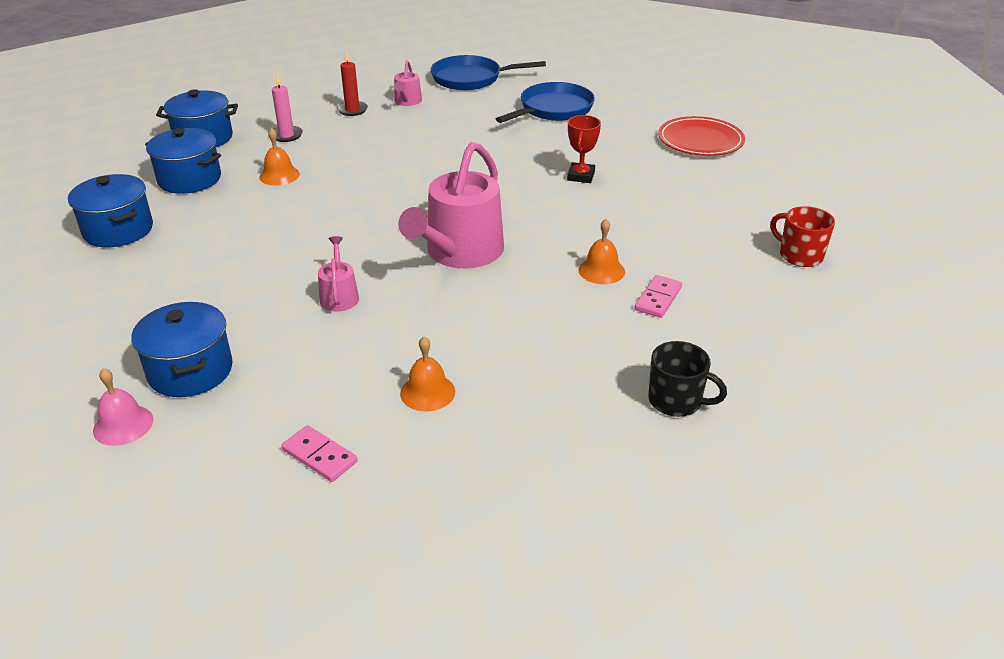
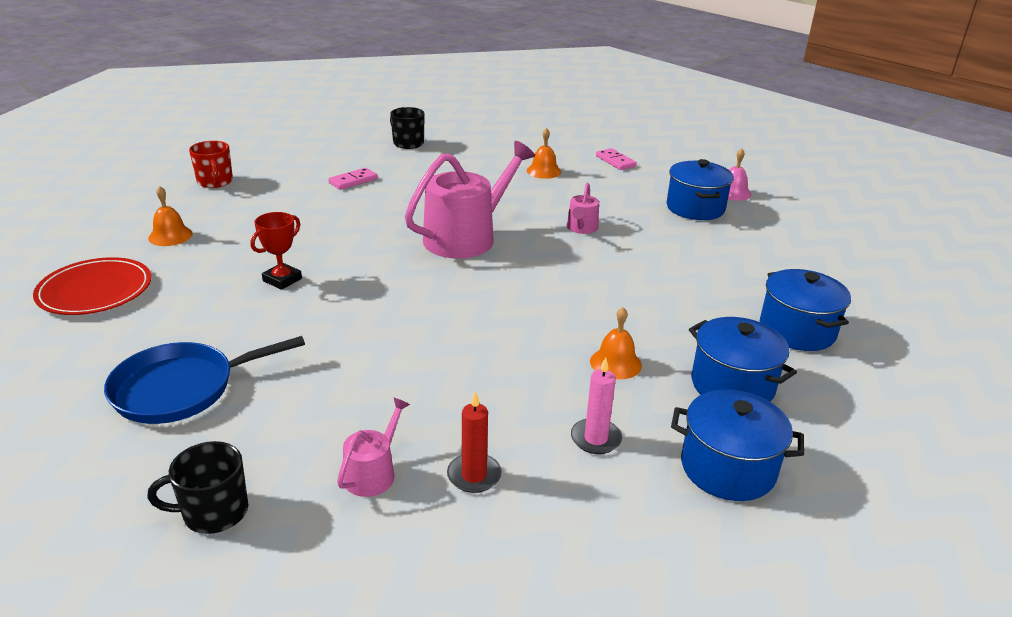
camera: 160 degrees left, 5 degrees down
(471, 78) = (214, 512): blue pan -> black mug
(601, 270) = (369, 203): orange bell -> orange bell (170, 236)

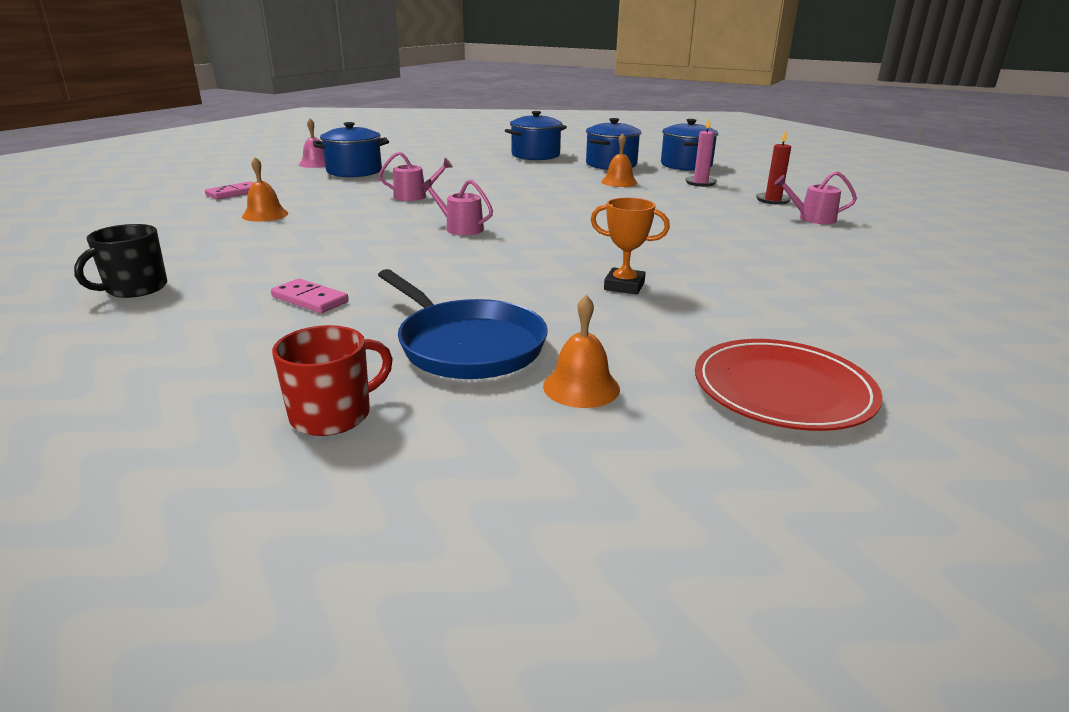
camera: 105 degrees left, 5 degrees down
(181, 388) = (845, 285): blue pan -> blue pan (467, 345)
(214, 512) = (918, 246): black mug -> none
(282, 280) = (624, 286): red trophy -> orange trophy
(466, 237) = (460, 228): pink watering can -> pink watering can, size x0.47

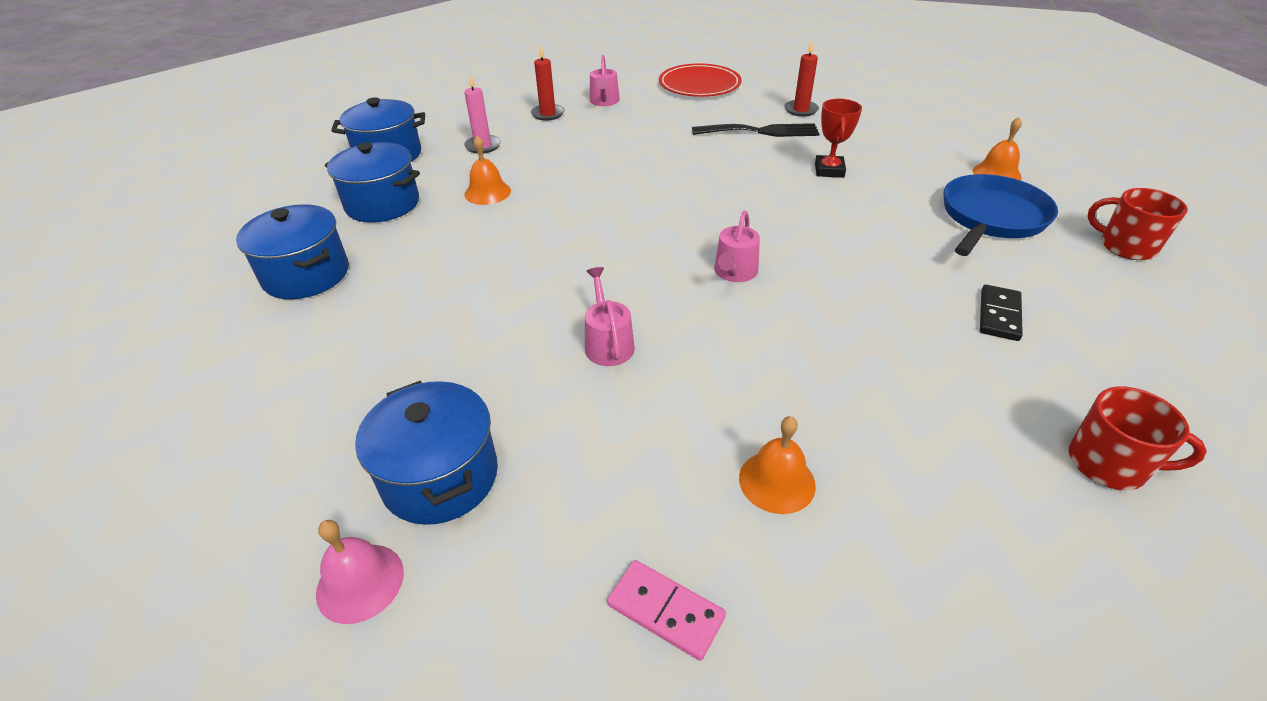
camera: 100 degrees left, 15 degrees up
(135, 288) = (1108, 464): black mug -> red mug
(310, 299) = (999, 315): pink domino -> black domino
(624, 286) = (829, 170): orange trophy -> red trophy
(737, 271) = (761, 131): none -> black fork
(782, 390) = (935, 123): red plate -> red plate (699, 85)
(815, 301) = (801, 110): none -> red candle

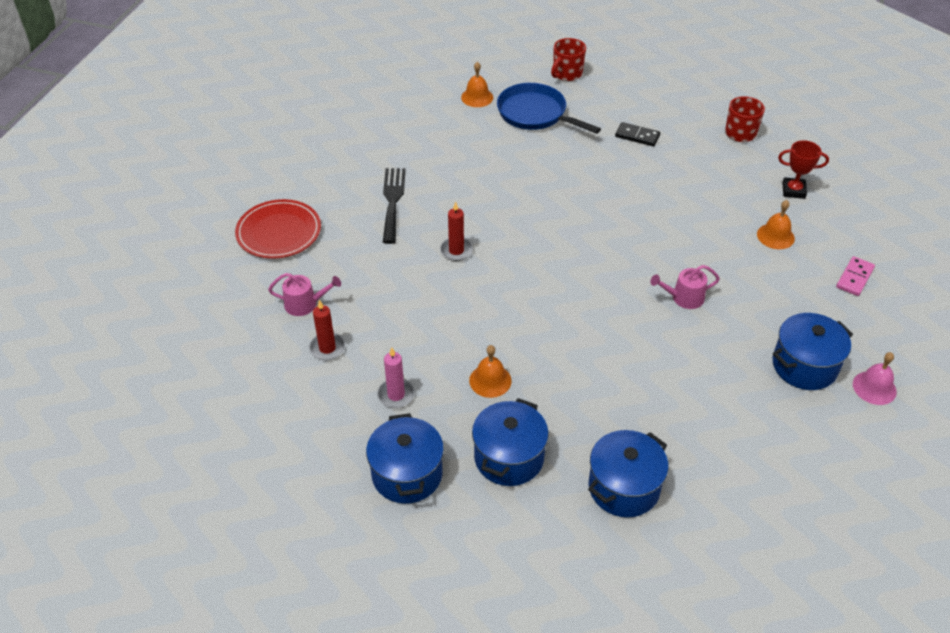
camera: 90 degrees left, 5 degrees up
(734, 272) = (603, 235): pink watering can -> none
(801, 110) = (353, 173): red candle -> red candle (456, 250)
(829, 170) = (466, 173): red trophy -> red trophy (793, 190)

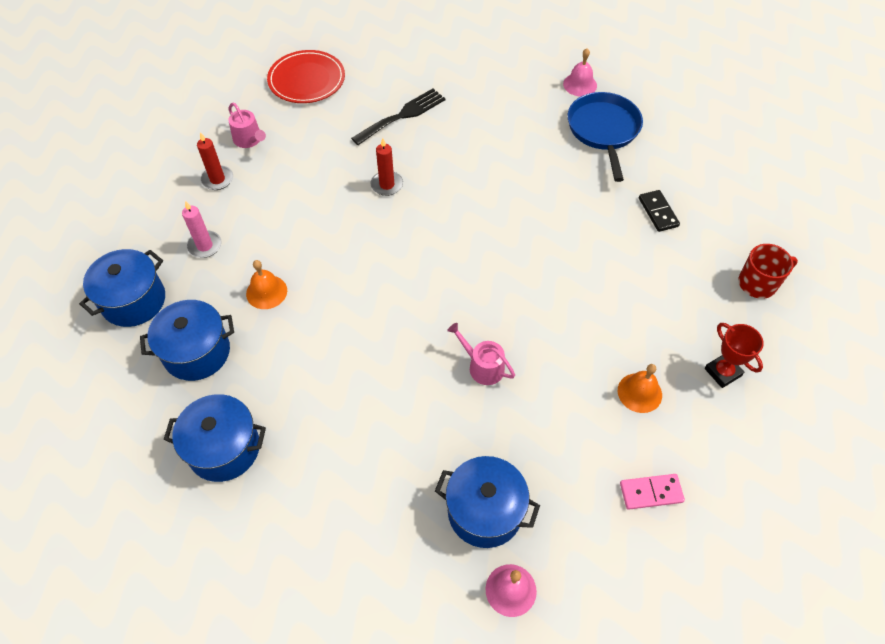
camera: 50 degrees right, 10 degrees up
(477, 97) = (580, 84): orange bell -> pink bell
(567, 73) = (682, 118): red mug -> none

